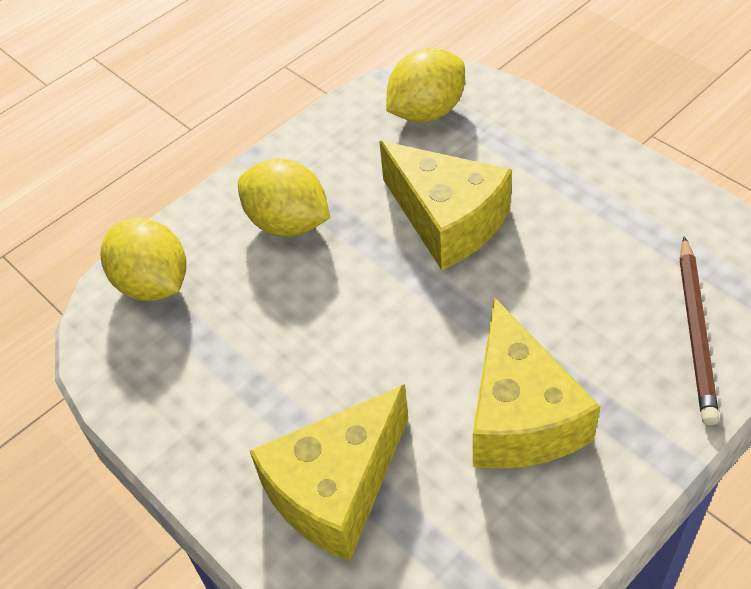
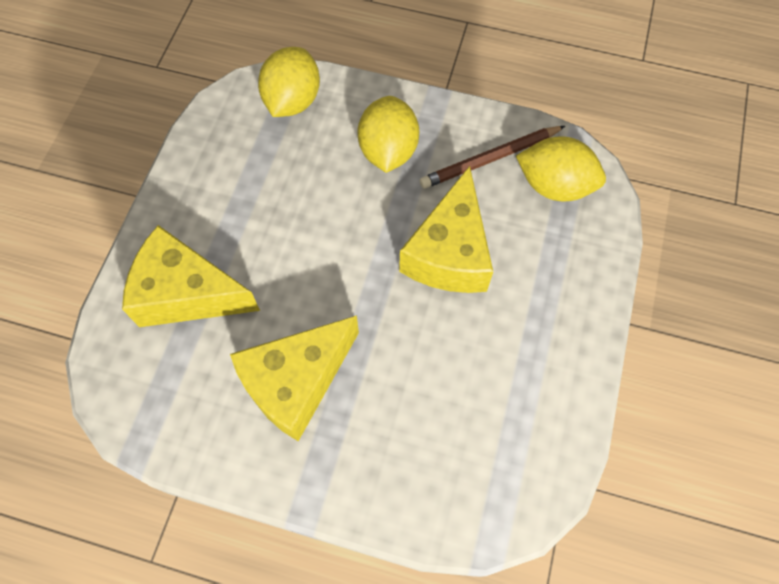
camera: 55 degrees right, 15 degrees up
(695, 332) = (435, 479): brown pencil -> brown pencil (490, 159)

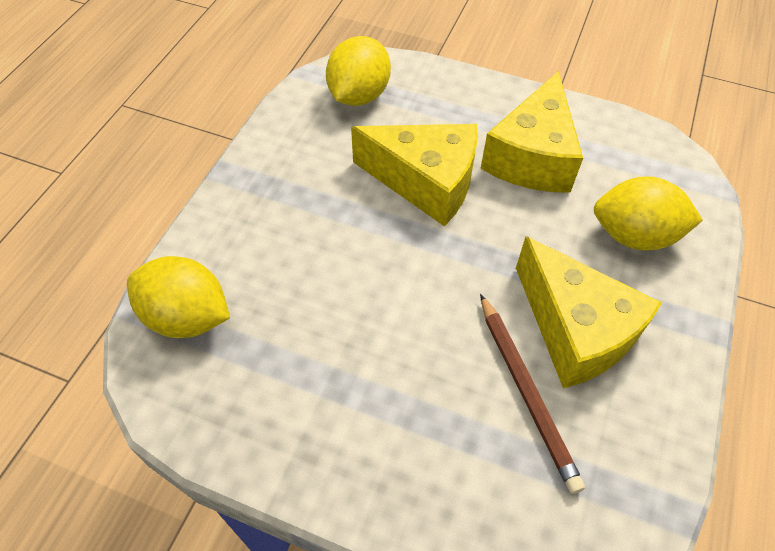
camera: 85 degrees left, 10 degrees down
(187, 293) = (461, 452): yellow cheese -> yellow cheese (532, 157)
(388, 151) = (288, 222): yellow lemon -> yellow lemon (634, 235)
(490, 159) = (318, 137): brown pencil -> brown pencil (526, 392)

